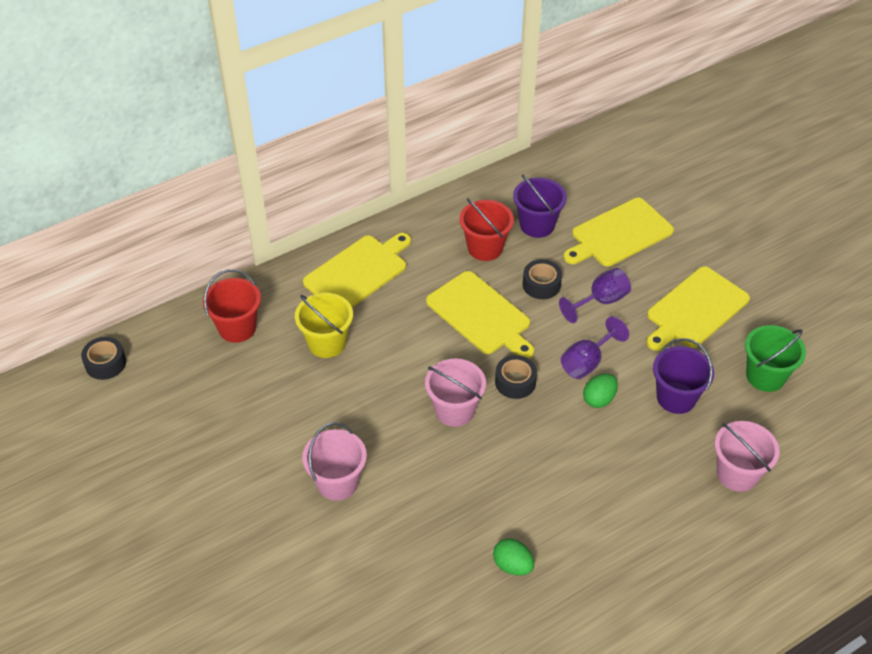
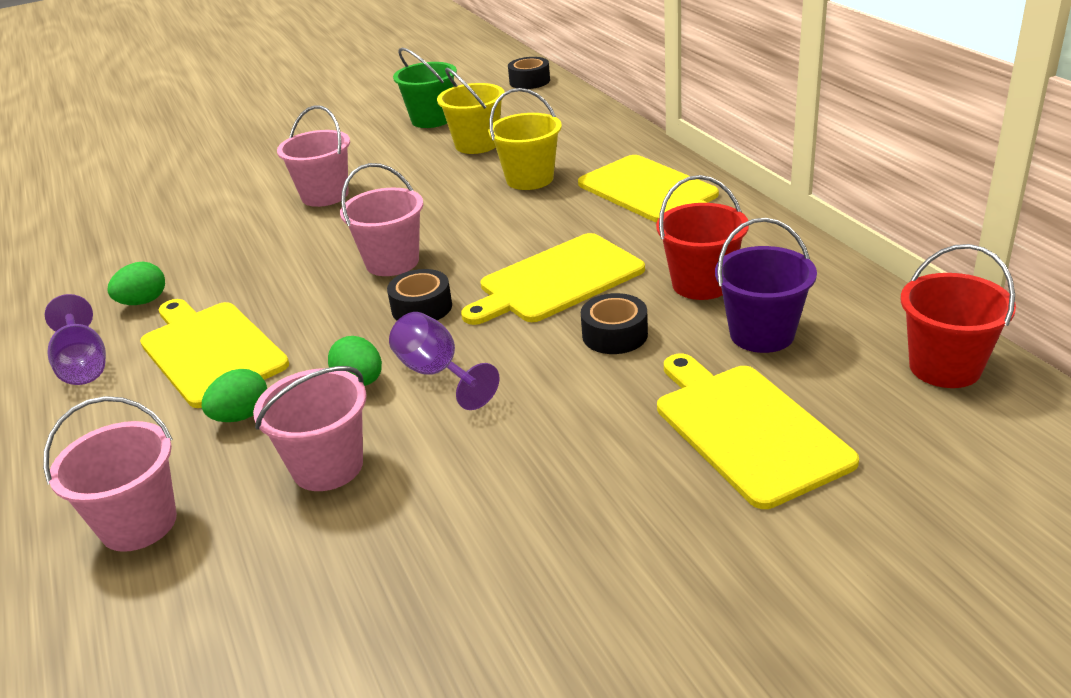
camera: 100 degrees right, 15 degrees down
(237, 328) = (564, 131): red bucket -> red bucket (945, 367)
(250, 386) = (477, 144): none -> yellow bucket
(600, 301) = (569, 395): purple goblet -> purple goblet (83, 365)
(640, 453) = (241, 416): none -> green egg
(676, 398) = (327, 466): purple bucket -> pink bucket
(695, 309) = (528, 517): yellow cutting board -> yellow cutting board (210, 351)
(765, 376) = (327, 602): green bucket -> green bucket (432, 119)

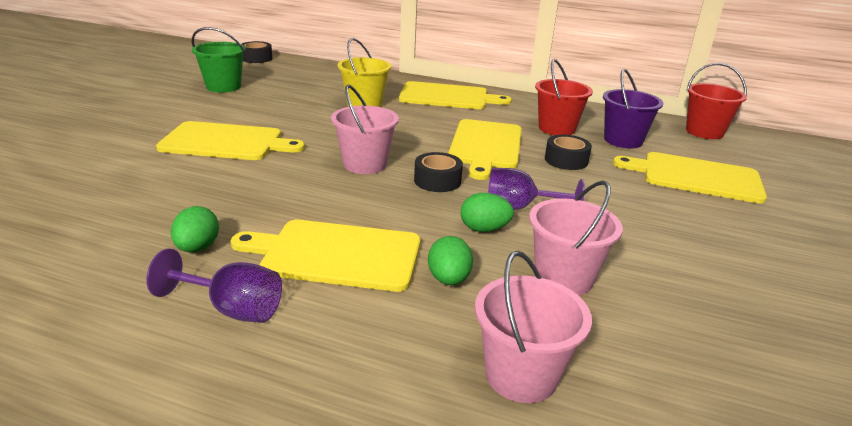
camera: 50 degrees left, 5 degrees down
(325, 195) = (226, 142): pink bucket -> yellow cutting board
(477, 144) = (289, 94): yellow bucket -> none

